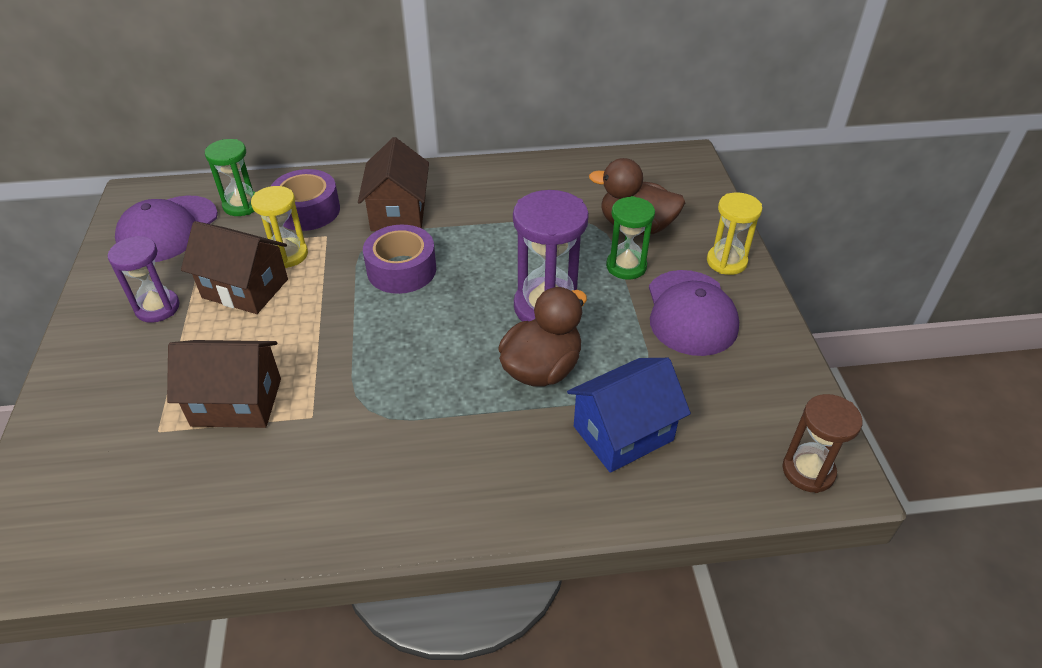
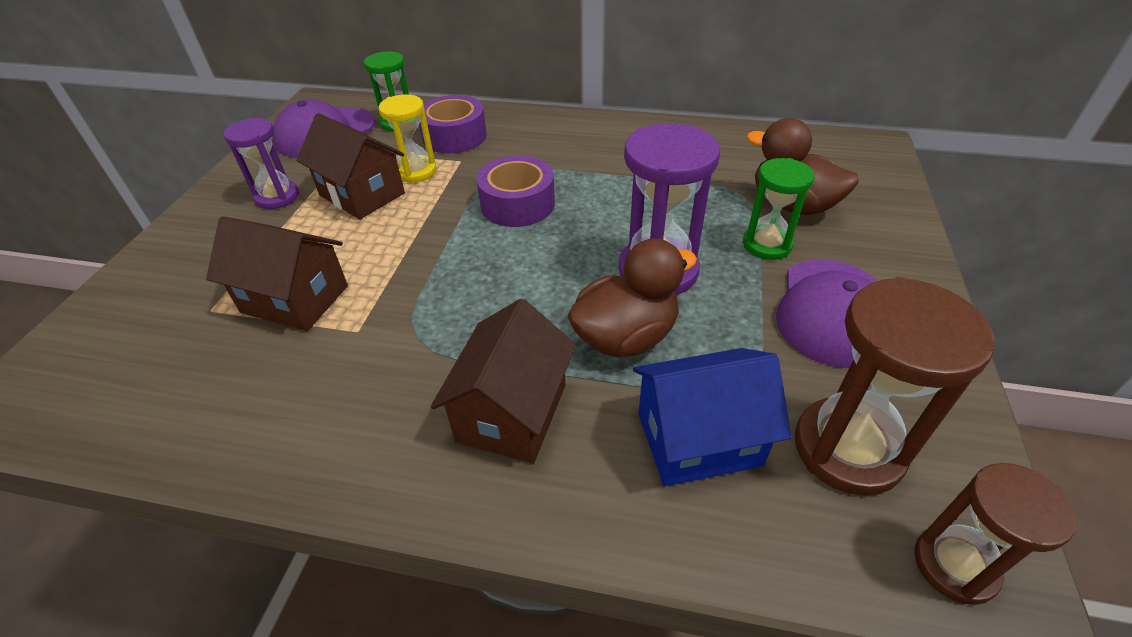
camera: 20 degrees right, 0 degrees up
(398, 212) = (539, 151): brown house -> brown house (512, 413)
(726, 262) = (896, 262): yellow hourglass -> none
(726, 413) = (848, 449): none -> brown hourglass

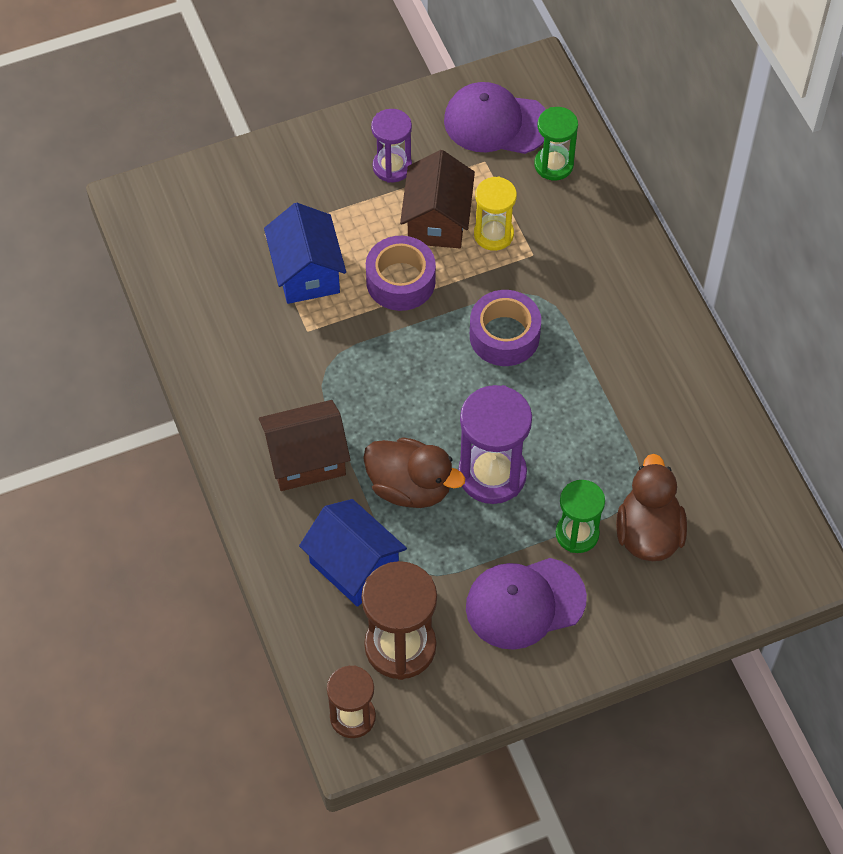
camera: 55 degrees right, 15 degrees up
(295, 299) = (306, 272): brown house -> blue house
(454, 136) = (565, 224): purple tape -> purple tape (400, 281)

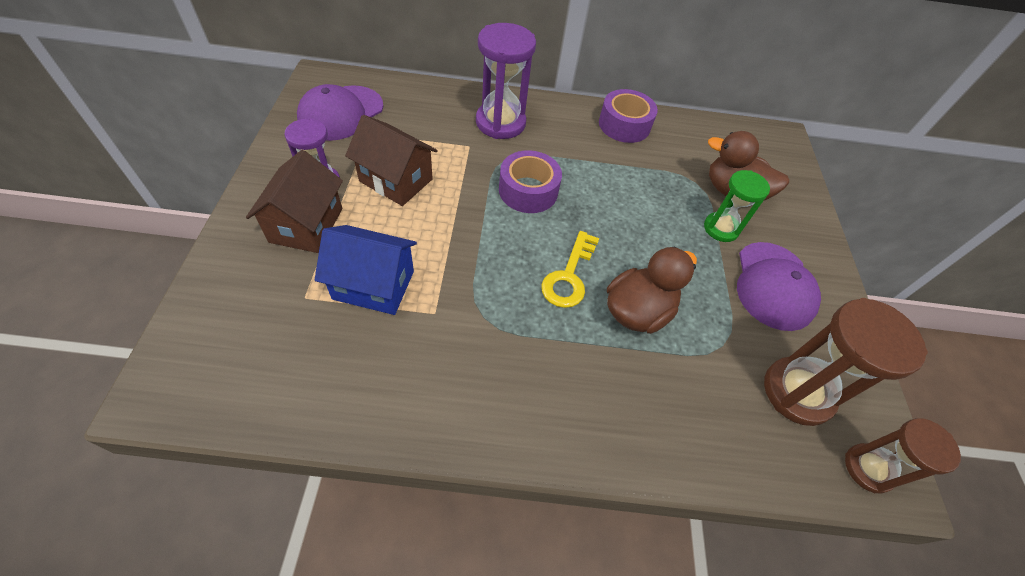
camera: 70 degrees left, 5 degrees down
(306, 459) = (572, 378): brown house -> brown house (306, 225)
(354, 566) = (703, 391): blue house -> none
(400, 281) = (434, 226): purple tape -> purple tape (624, 125)
(415, 415) = (569, 276): none -> yellow key
(492, 474) = (648, 253): purple hourglass -> purple hourglass (500, 123)
(493, 234) = (435, 157): yellow hourglass -> none
(553, 165) = (404, 104): green hourglass -> none

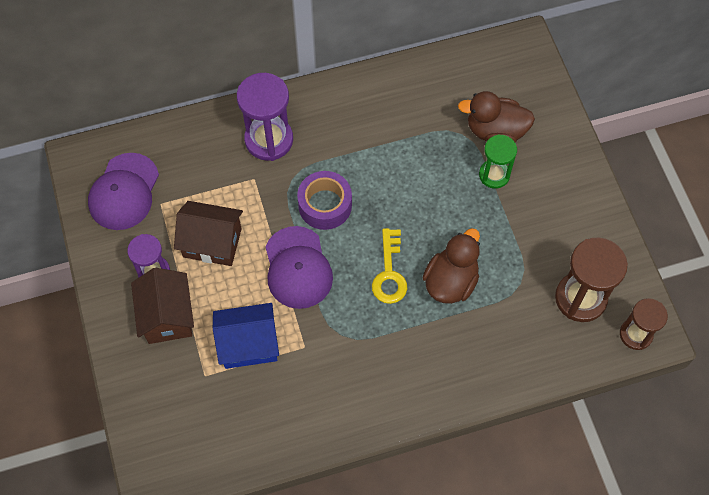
camera: 15 degrees left, 10 degrees up
(624, 125) = (379, 92): purple tape -> none
(773, 286) = (547, 214): purple cap -> purple cap (297, 268)

